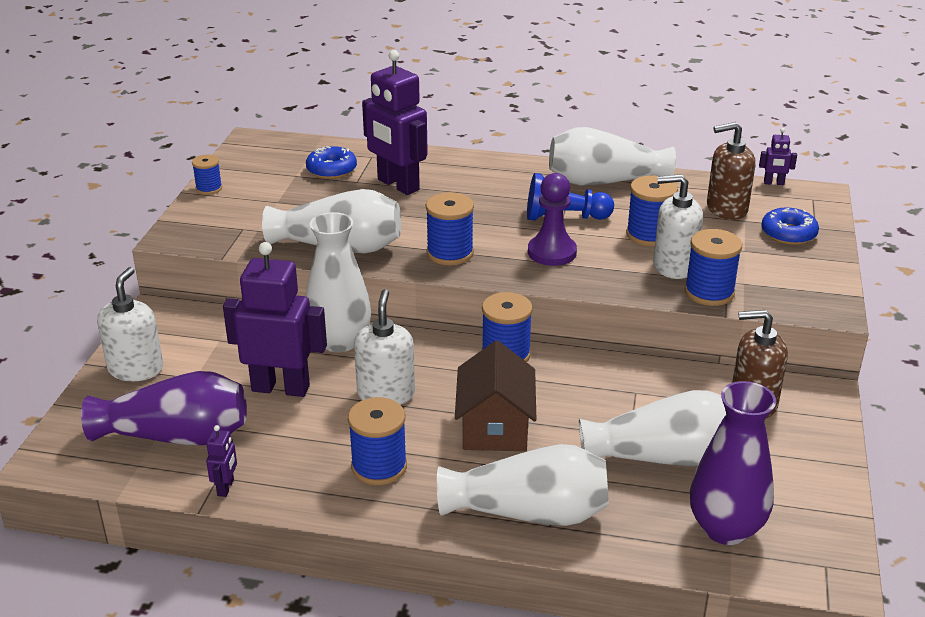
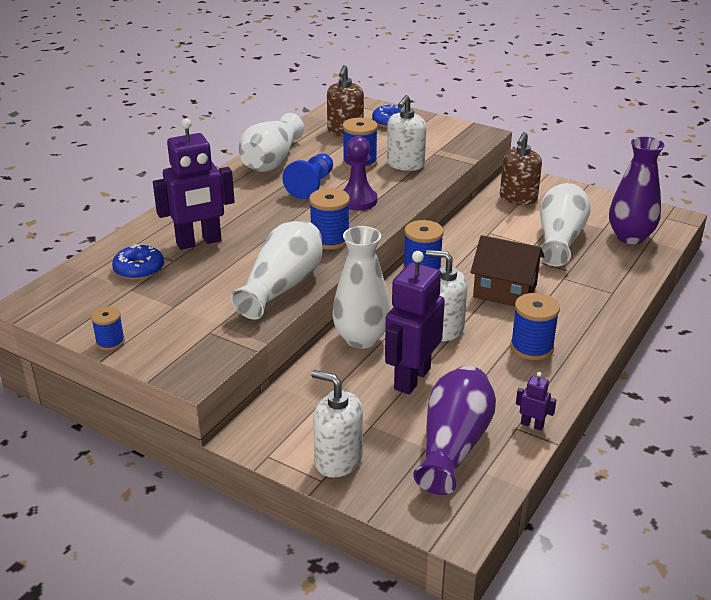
camera: 70 degrees left, 0 degrees up
(528, 512) = (598, 297): white vase -> none
(709, 292) = (444, 161): blue spool -> none
(773, 183) = (324, 110): purple robot -> none

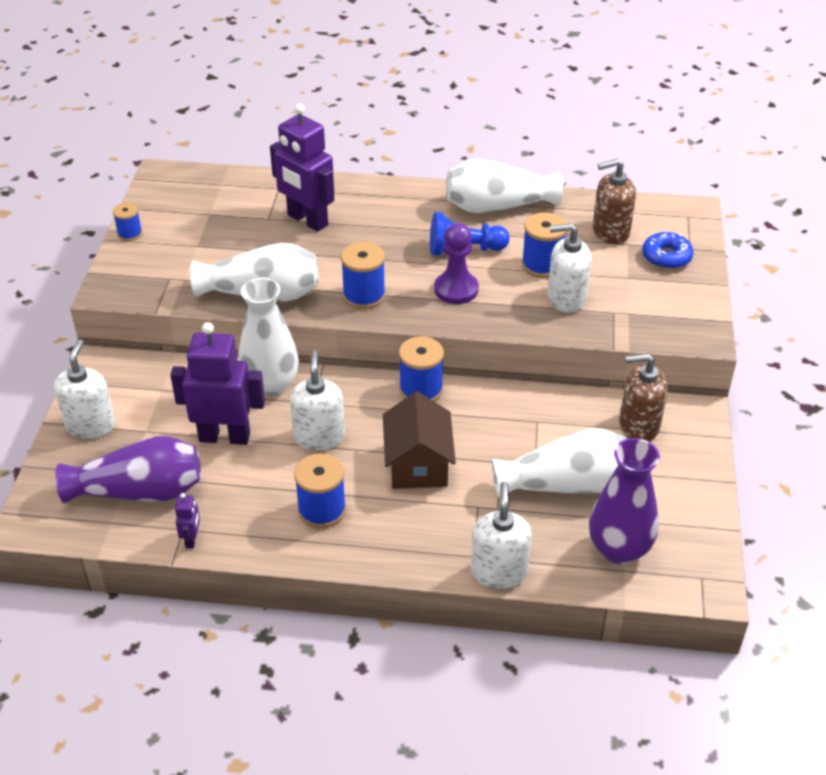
camera: 65 degrees right, 10 degrees up
(139, 269) = (243, 206): blue donut -> none
(632, 286) = (499, 571): none -> white soap dispenser

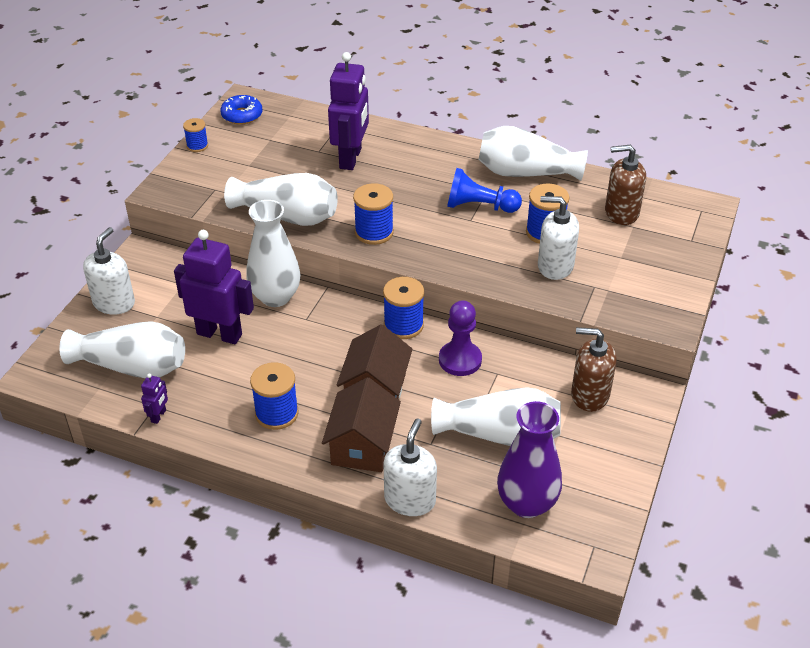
camera: 15 degrees right, 0 degrees up
(139, 491) = (132, 366): purple vase -> white vase
(307, 220) = (351, 158): purple robot -> purple robot turned 135 degrees counterclockwise
(319, 436) = (299, 349): white soap dispenser -> none
(427, 525) = (362, 445): none -> brown house
(456, 289) = (458, 241): purple pawn -> purple pawn (460, 360)
(666, 257) = (665, 244): blue donut -> blue donut (242, 115)

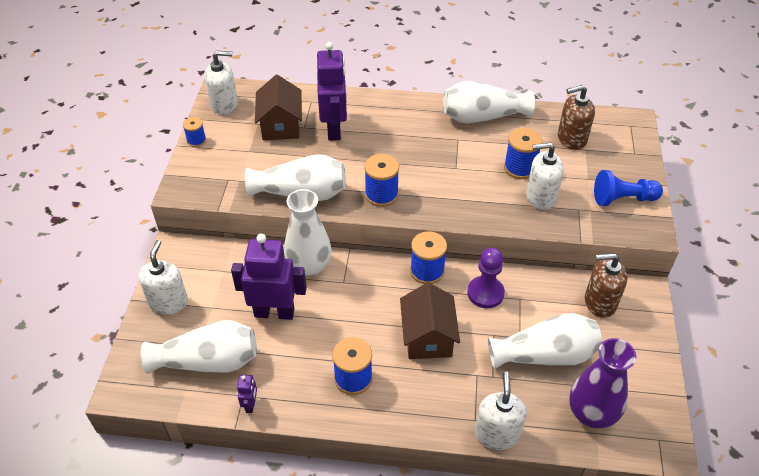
camera: 15 degrees left, 5 degrees up
(242, 115) = (224, 105): blue donut -> white soap dispenser
(362, 445) = (437, 391): brown house -> brown house (281, 125)
(479, 206) = (458, 154): blue pawn -> blue pawn (623, 199)

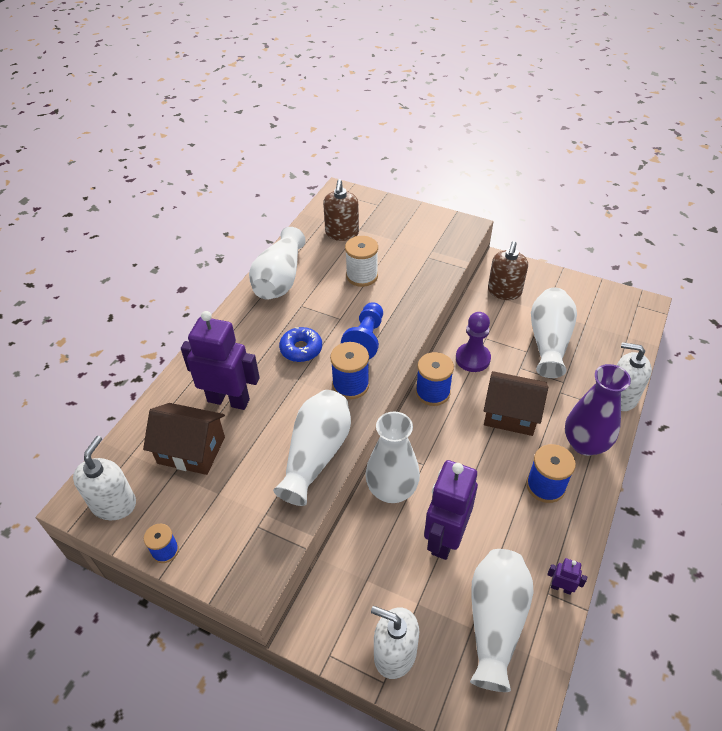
camera: 70 degrees left, 0 degrees up
(407, 154) = (301, 349): none -> blue donut
(520, 168) = (362, 276): blue spool -> white spool
(540, 197) = (404, 274): white soap dispenser -> none
(591, 414) = (610, 333): purple vase -> purple vase (585, 444)
(623, 199) = (427, 229): blue pawn -> blue pawn (366, 339)

